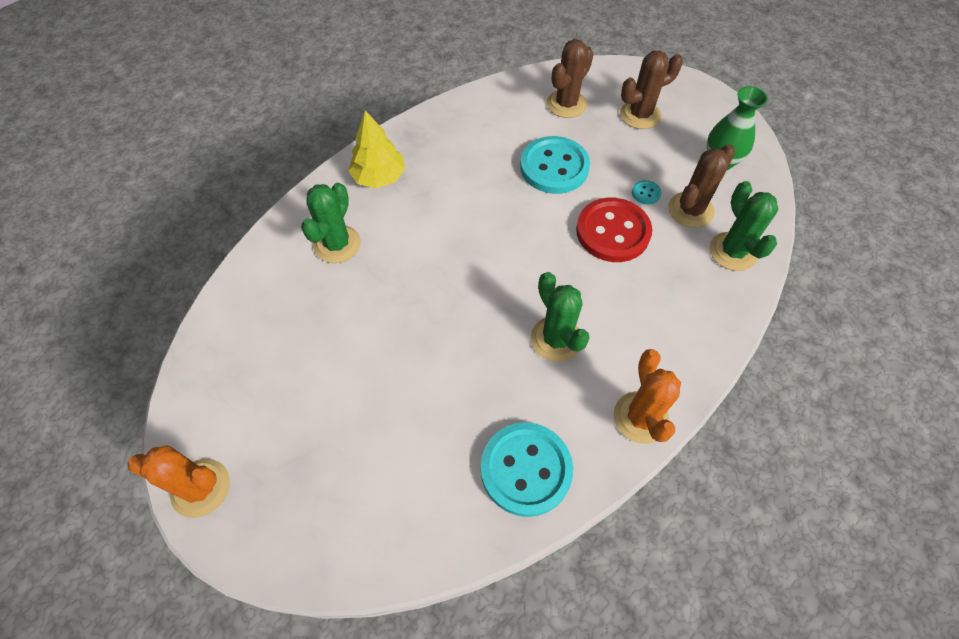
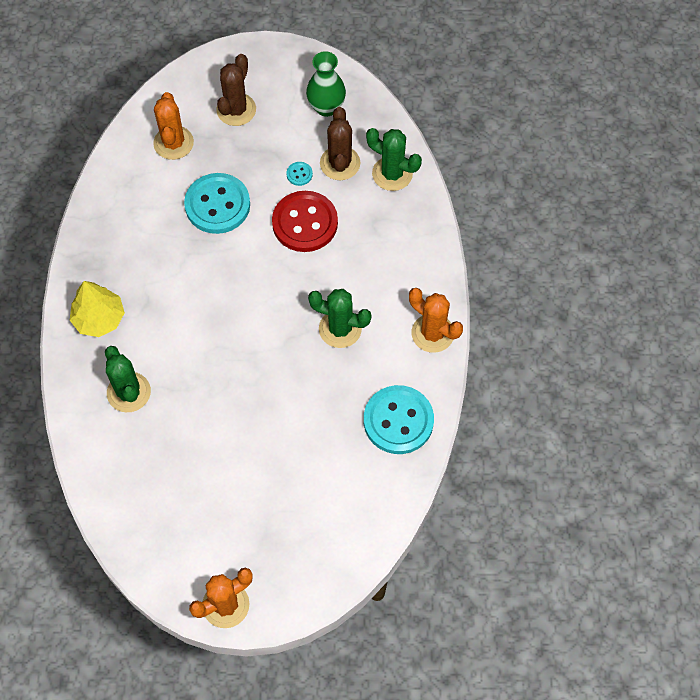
camera: 45 degrees left, 5 degrees up
(566, 104) = (173, 143): brown cactus -> orange cactus

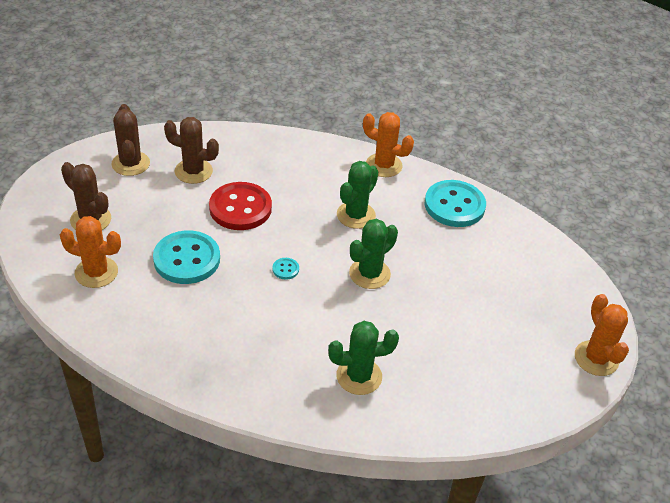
camera: 75 degrees left, 20 degrees down
(99, 318) = (265, 380): yellow tree -> none
(299, 174) = (188, 198): turquoise button -> turquoise button (285, 269)
(326, 107) = (130, 164): green vase -> brown cactus
(392, 174) = (223, 145): green cactus -> green cactus (369, 274)
(432, 333) = (384, 165): orange cactus -> orange cactus turned 60 degrees clockwise

